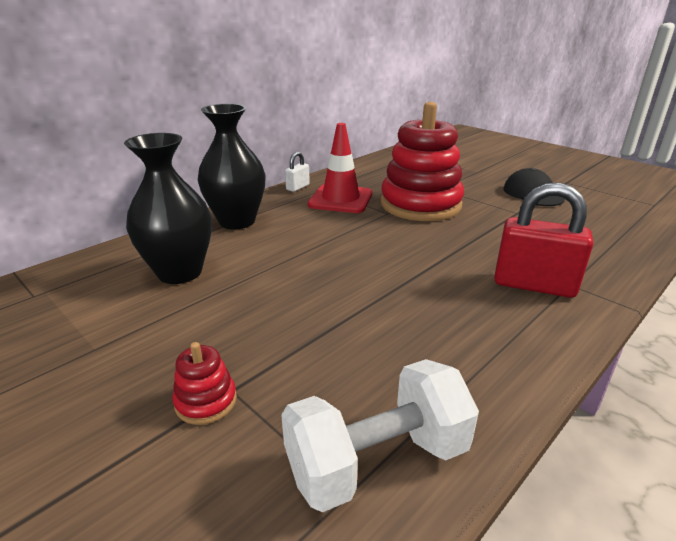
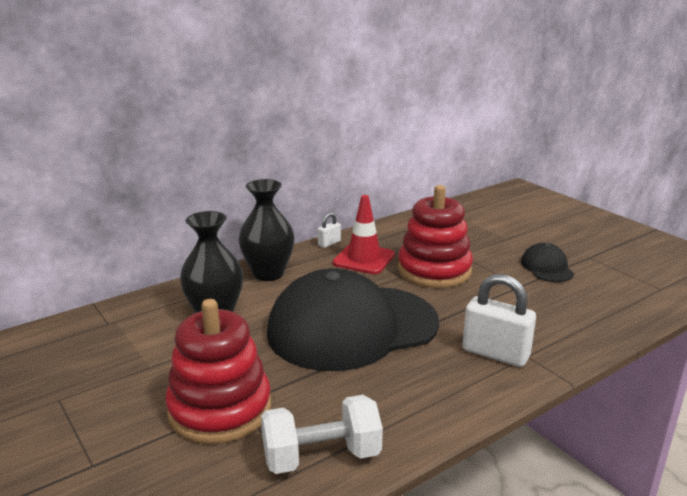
camera: 10 degrees right, 5 degrees down
(206, 401) = (220, 409): red stacking toy -> red stacking toy, size x2.48
(354, 271) = (352, 327): none -> black cap
(534, 285) = (495, 353): red padlock -> white padlock

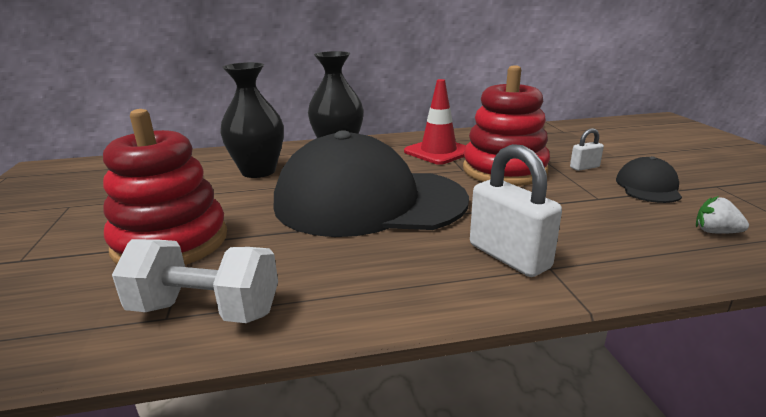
camera: 25 degrees right, 0 degrees up
(329, 243) = (417, 137): white padlock -> white padlock (584, 167)
(607, 301) = (715, 232): none -> white strawberry

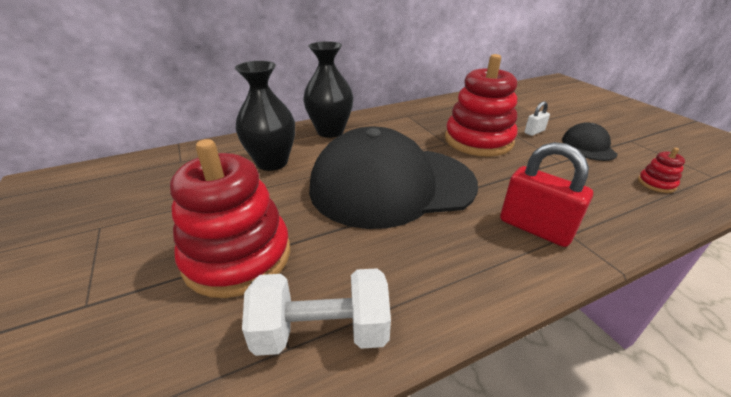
camera: 15 degrees left, 10 degrees up
(438, 152) = (416, 126): red traffic cone -> none
(508, 256) = (535, 228): white padlock -> red padlock
(715, 232) = (656, 183): white strawberry -> red stacking toy

